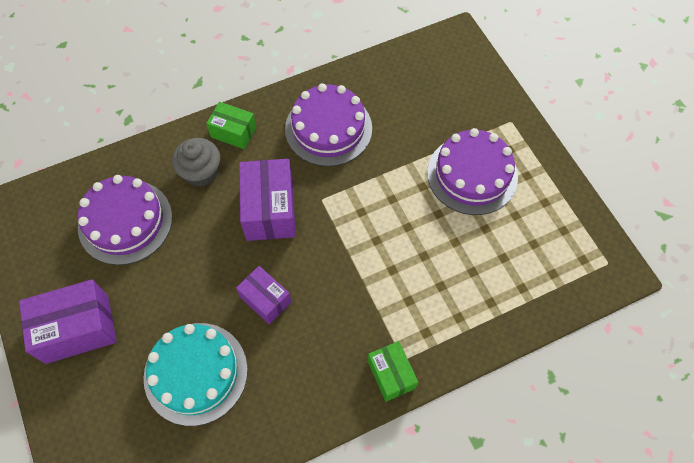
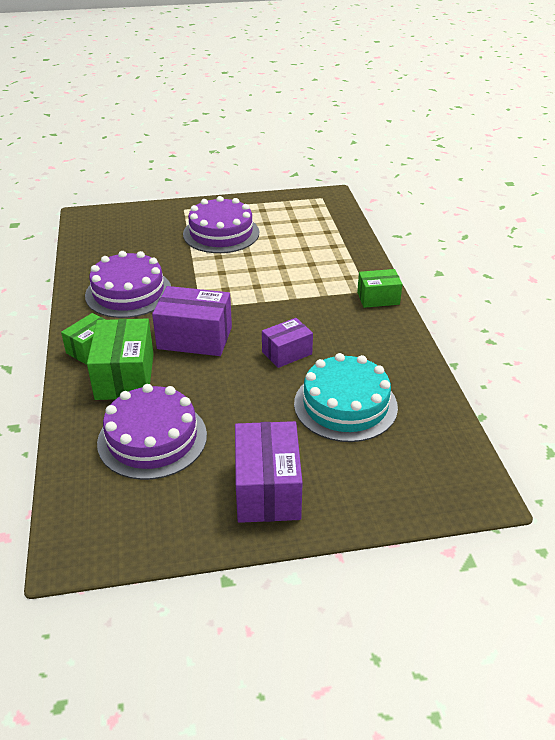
camera: 75 degrees left, 25 degrees down
(201, 172) = (125, 376): grey cupcake -> green box

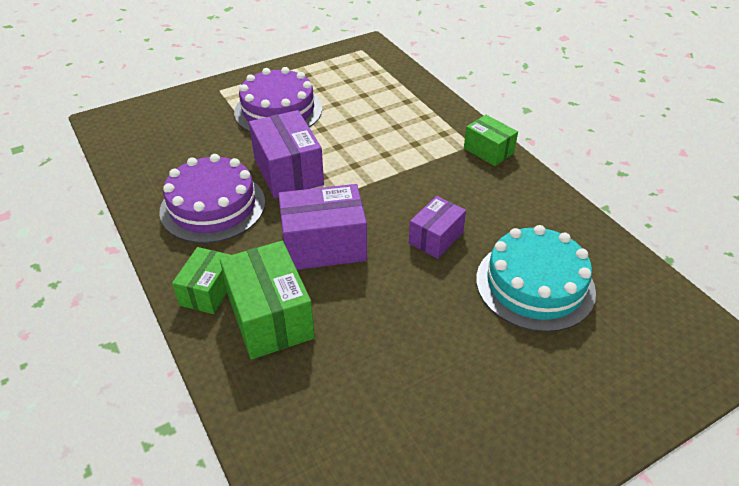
camera: 20 degrees left, 5 degrees up
(152, 438) = (351, 391): purple cake -> none
(267, 489) = (520, 417): purple box -> purple box (288, 171)
(378, 298) = (488, 151): green box -> green box turned 75 degrees clockwise

